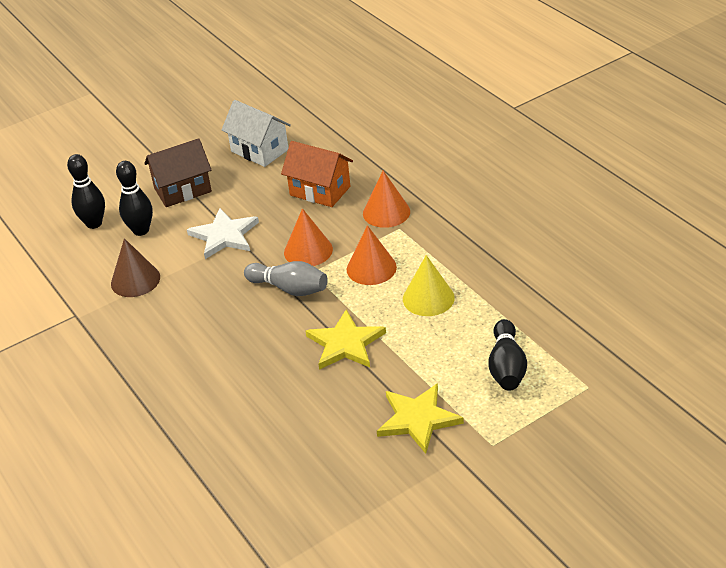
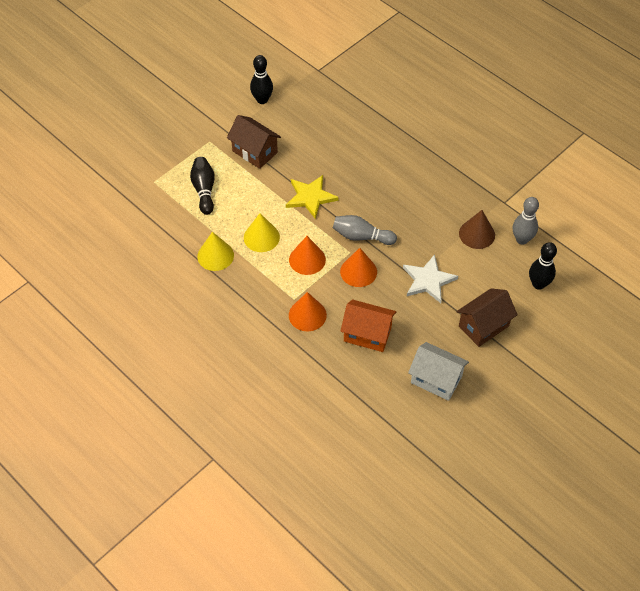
camera: 165 degrees right, 15 degrees up
(82, 270) = (522, 239): none -> grey bowling pin
(141, 230) = (496, 280): black bowling pin -> black bowling pin (262, 100)
(418, 419) = (254, 152): yellow star -> brown house
(496, 281) = (215, 255): none -> yellow cone

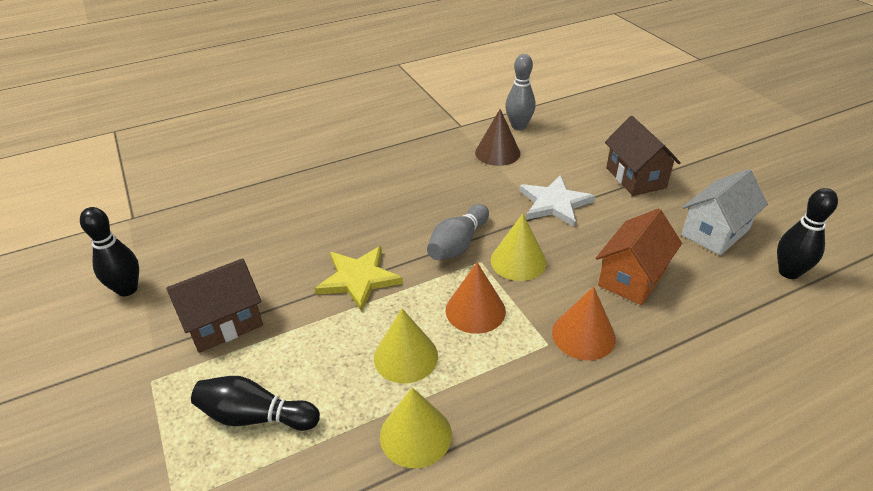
camera: 70 degrees left, 15 degrees down
(358, 271) = (518, 261): orange cone -> yellow cone
(538, 284) = (584, 130): black bowling pin -> black bowling pin (788, 272)

